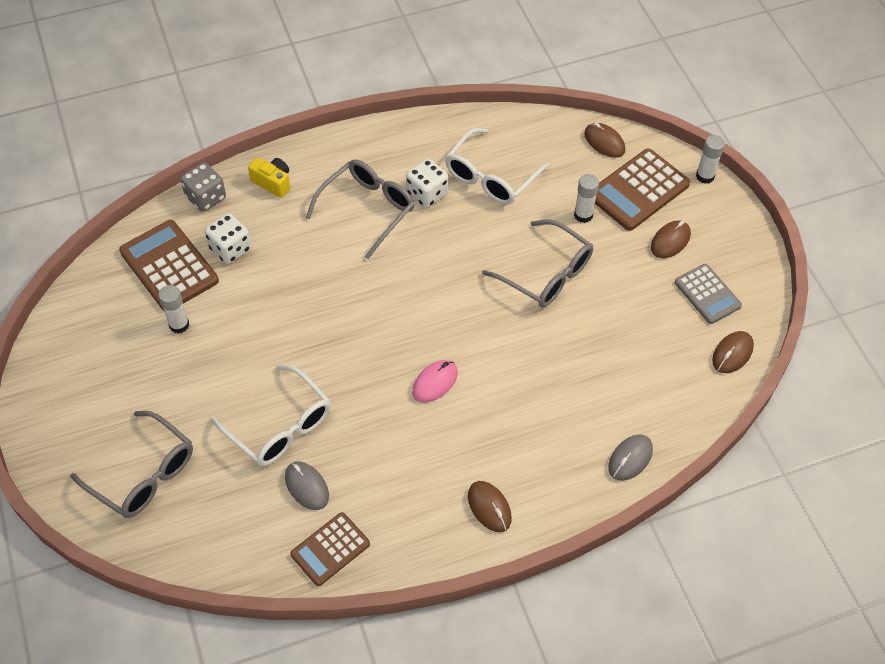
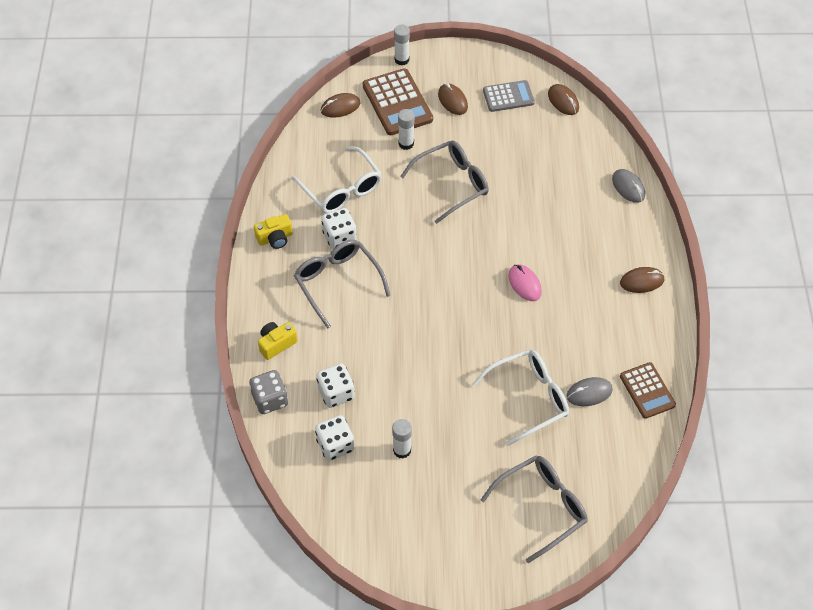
camera: 70 degrees left, 0 degrees up
(169, 266) = (335, 445): brown calculator -> white dice
(402, 141) = (275, 238): none -> yellow camera

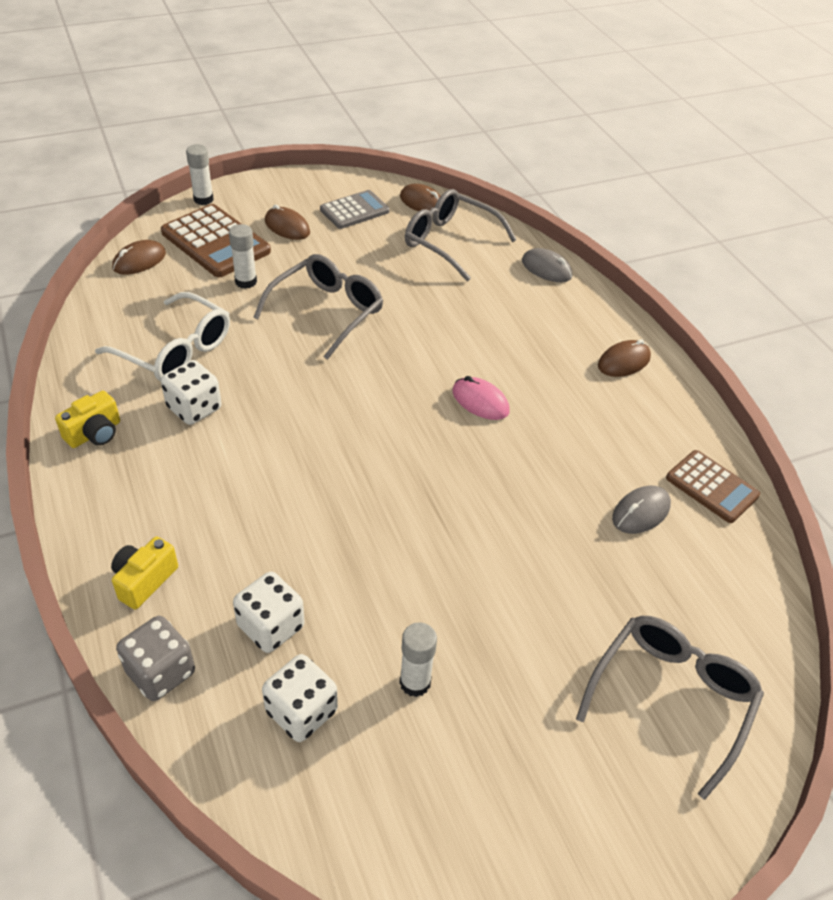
camera: 25 degrees left, 10 degrees down
(338, 283) = (214, 467): grey glasses -> grey glasses (451, 242)
(528, 398) = (564, 545): white glasses -> none

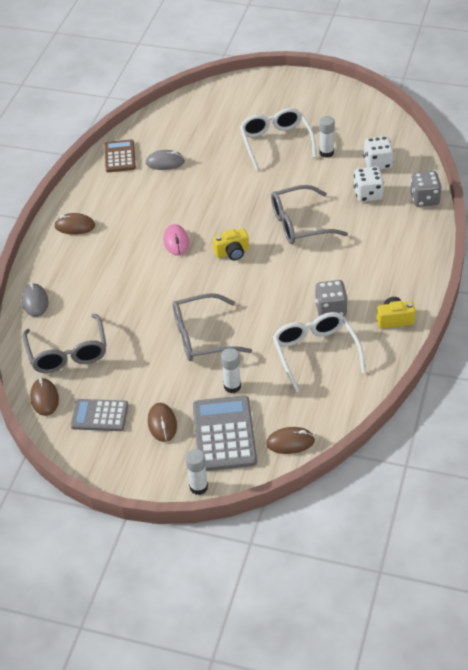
camera: 135 degrees left, 0 degrees up
(144, 580) = (411, 235): yellow camera -> yellow camera (232, 252)
(194, 408) = (331, 309): white dice -> grey dice
(216, 242) = (224, 434): brown calculator -> grey calculator
(520, 652) = (276, 143): none -> white glasses
(671, 699) = (237, 108): grey glasses -> grey glasses (300, 224)

